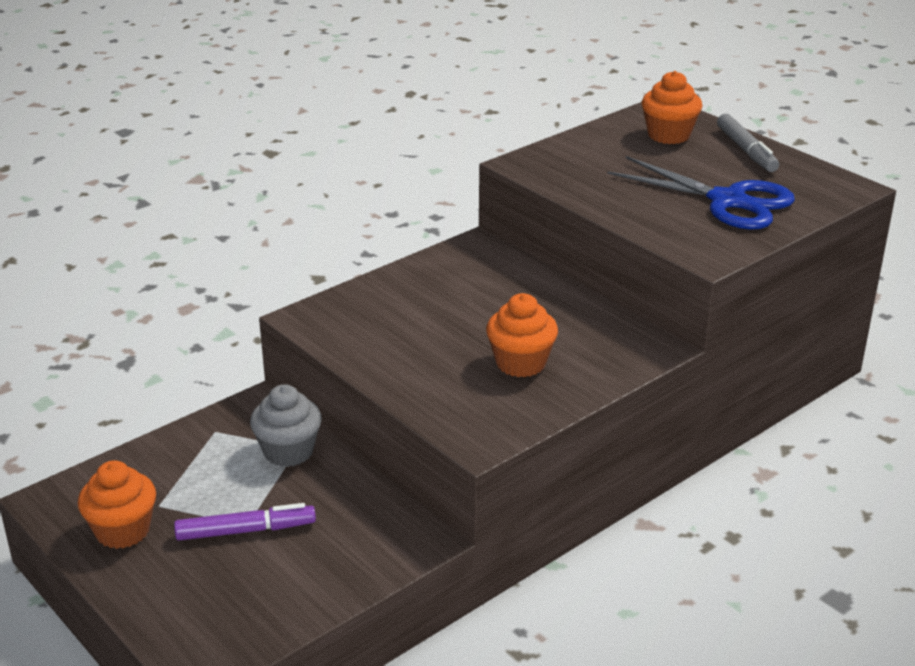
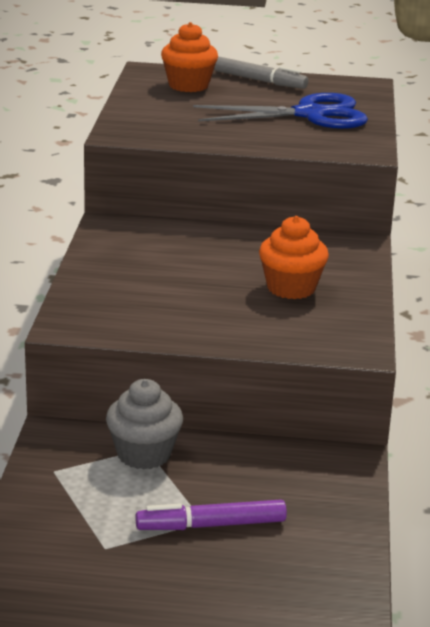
camera: 45 degrees left, 5 degrees down
(122, 531) = (109, 583): orange cupcake -> none
(245, 531) = (211, 525): purple marker -> purple marker turned 135 degrees counterclockwise

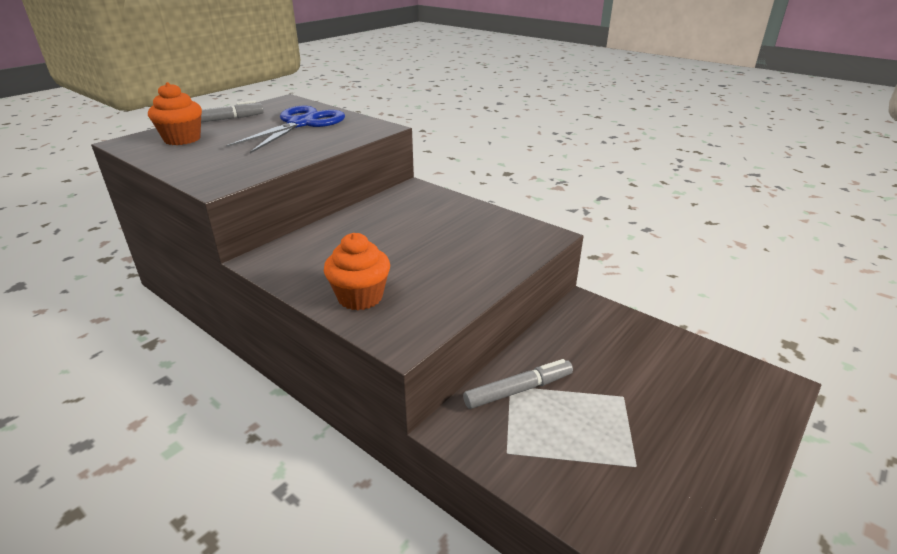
camera: 55 degrees left, 5 degrees up
(144, 454) = (518, 390): grey cupcake -> grey marker
(211, 525) = (631, 394): purple marker -> none
(291, 288) = (447, 228): orange cupcake -> orange cupcake (360, 297)

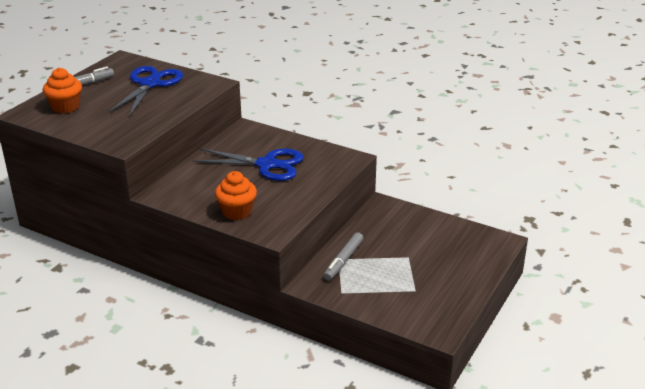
camera: 10 degrees left, 0 degrees up
(427, 234) = (267, 165): none -> blue scissors
(518, 390) = (343, 260): grey marker -> grey marker turned 150 degrees clockwise

